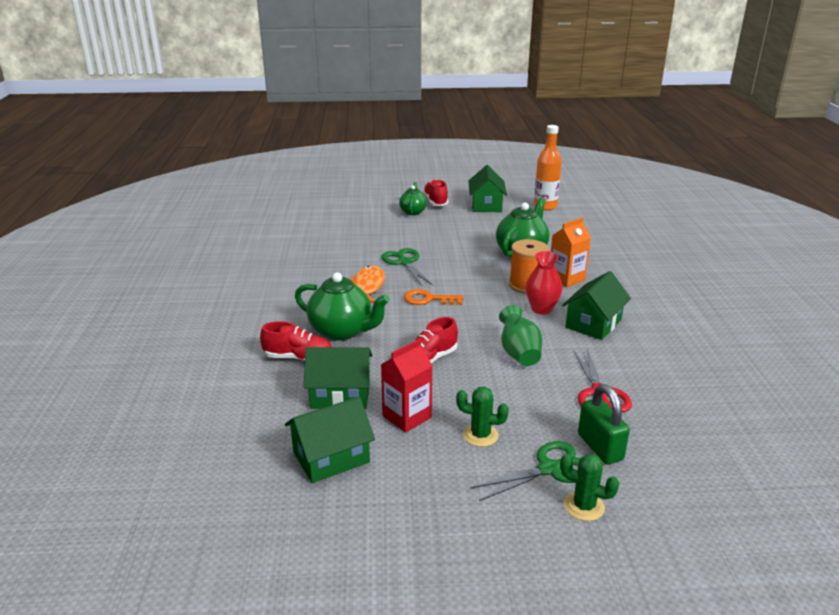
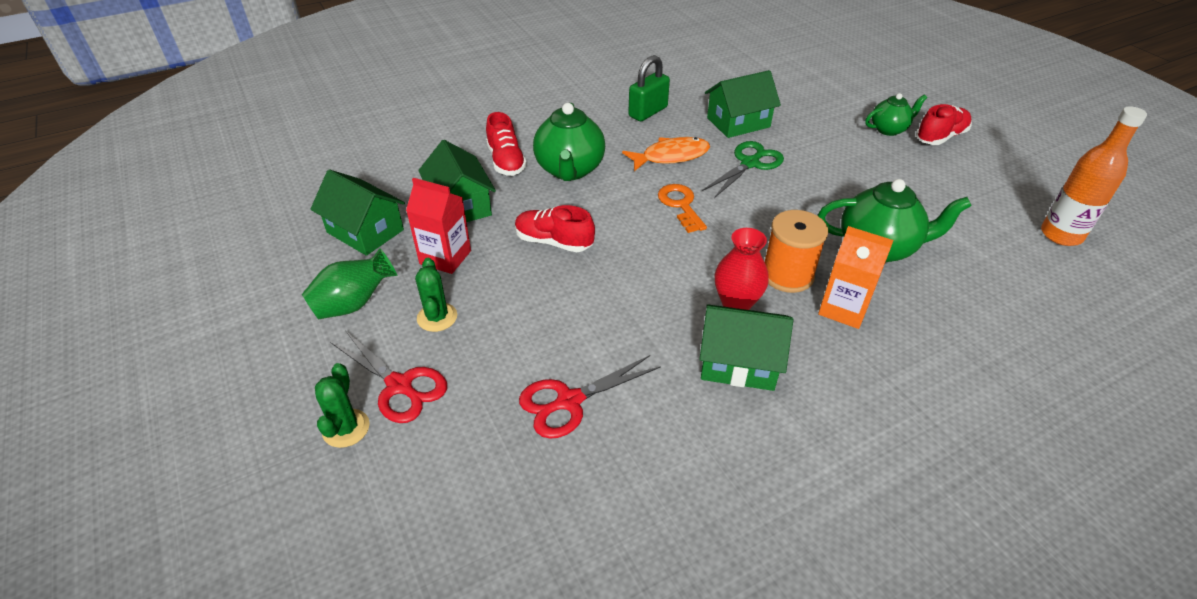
camera: 65 degrees right, 15 degrees up
(486, 205) = (988, 180): green house -> green house (738, 122)
(519, 353) = (614, 308): green vase -> green vase (354, 304)
(549, 469) = (399, 385): green scissors -> red scissors
(600, 447) = (456, 423): green padlock -> green padlock (648, 112)

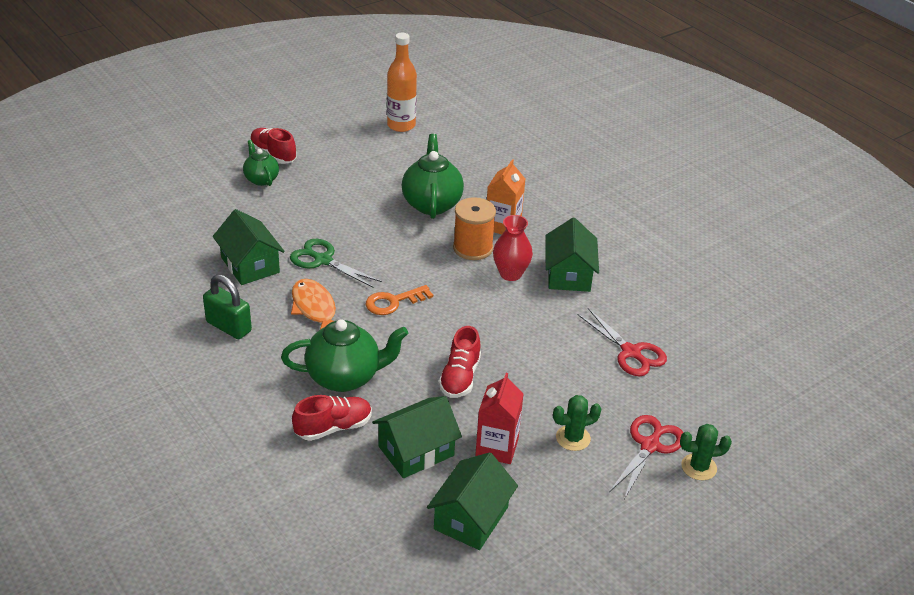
camera: 100 degrees left, 5 degrees down
(354, 304) = (573, 498): green vase -> none

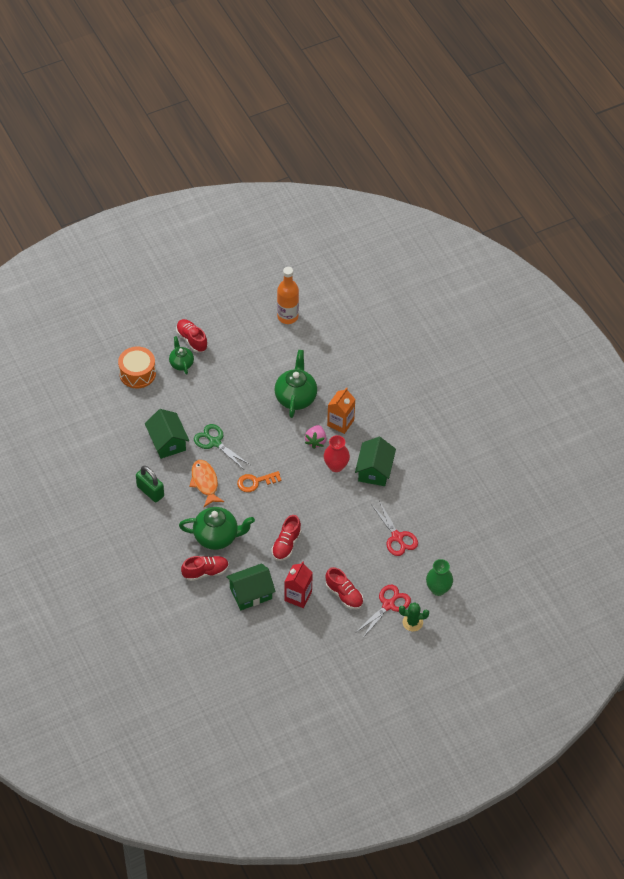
camera: 10 degrees right, 15 degrees up
(198, 193) = (137, 373): none -> orange drum
(471, 518) = (273, 639): green house -> none
(473, 248) = (316, 441): orange spool -> pink strawberry
(573, 438) = (344, 595): green cactus -> red shoe
(721, 415) = (438, 589): none -> green vase

